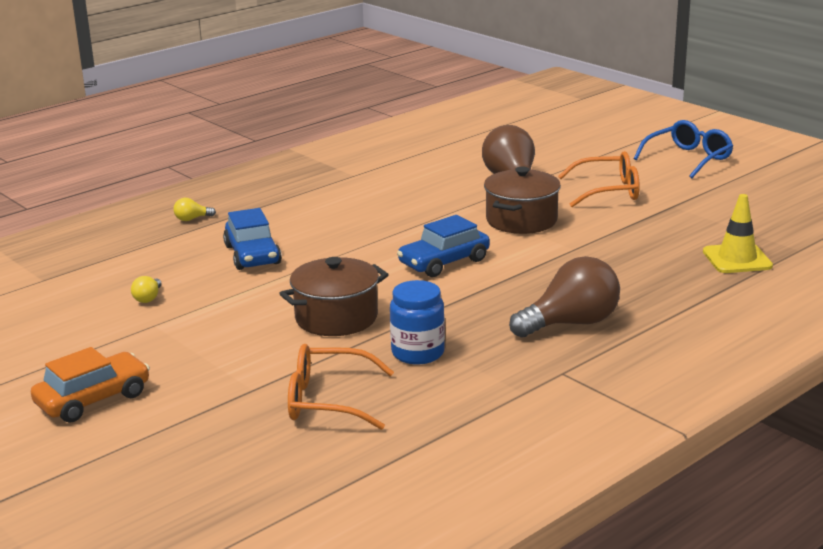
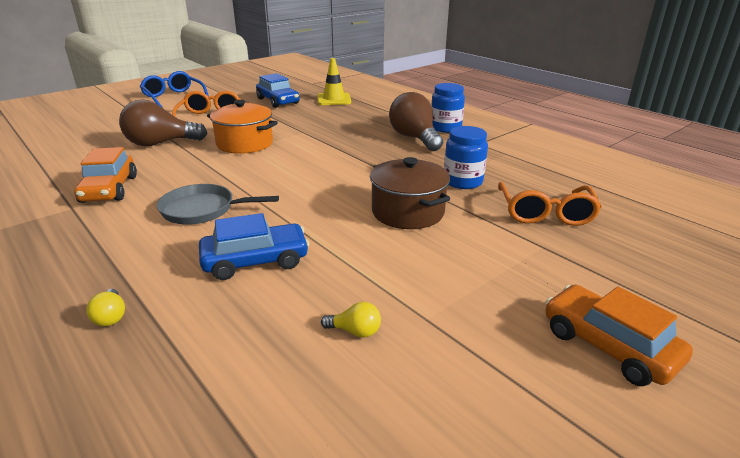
camera: 90 degrees left, 5 degrees up
(347, 223) = (203, 210): none -> grey pan
(391, 181) = (109, 189): none -> orange car
(444, 262) = (310, 170): blue car -> blue car (278, 101)
(521, 220) = (245, 144): brown pot -> orange pot
(626, 349) = (445, 128): none -> blue jar

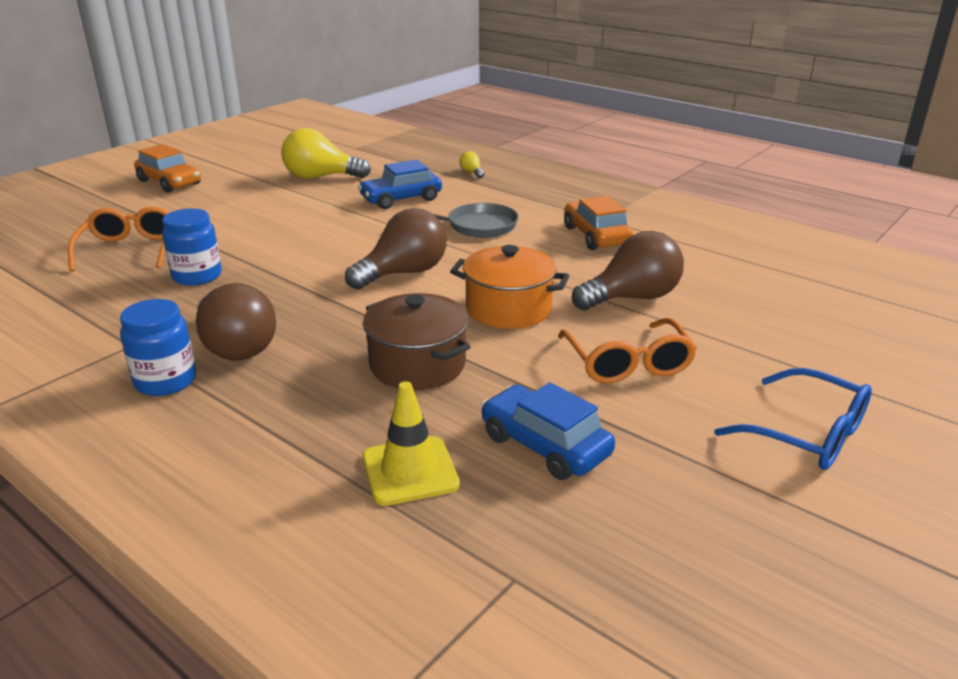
camera: 170 degrees right, 0 degrees up
(299, 171) = (404, 273): none -> brown light bulb
(355, 331) = (320, 177): yellow light bulb -> yellow light bulb, size x2.38
(408, 212) = (274, 239): brown pot -> brown pot (417, 365)

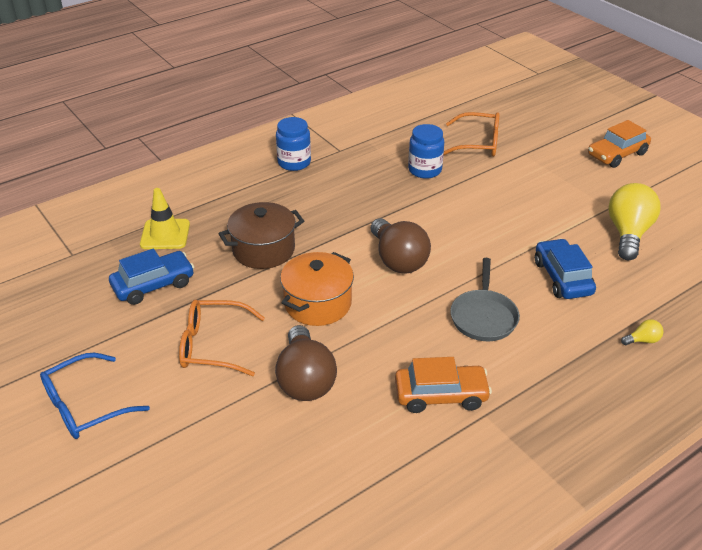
camera: 105 degrees right, 10 degrees up
(235, 347) = (320, 184): brown light bulb -> none

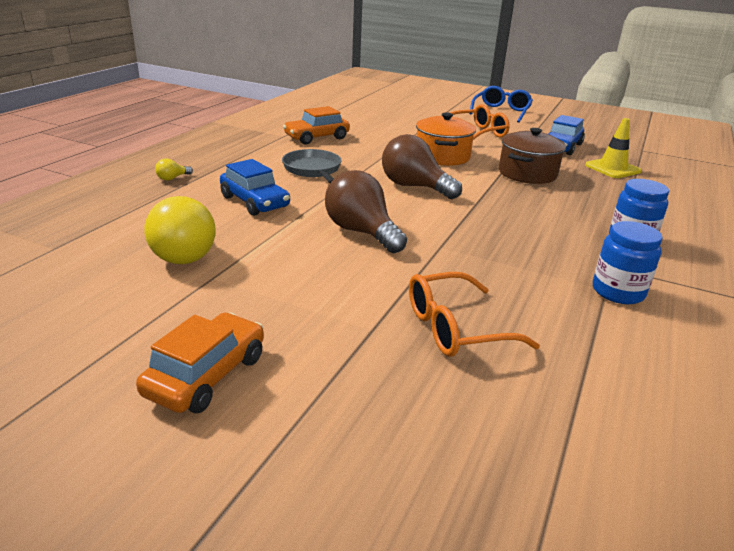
camera: 150 degrees right, 10 degrees down
(305, 380) = (404, 131): brown light bulb -> brown light bulb (362, 232)
(425, 170) = (483, 268): blue jar -> blue jar (618, 292)

